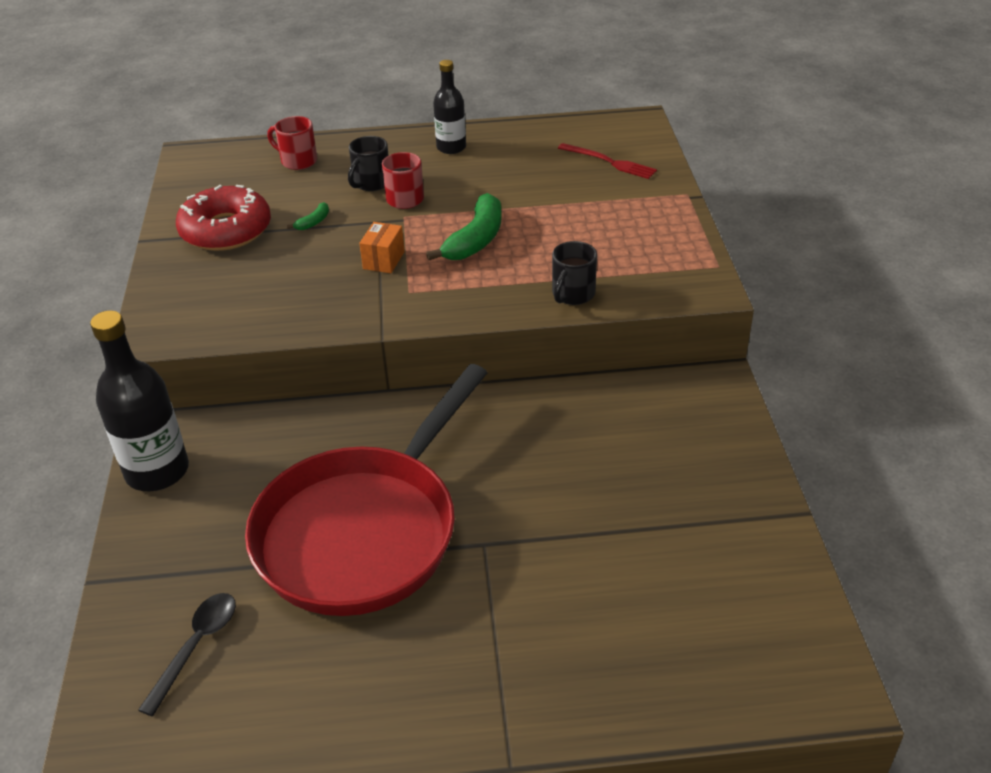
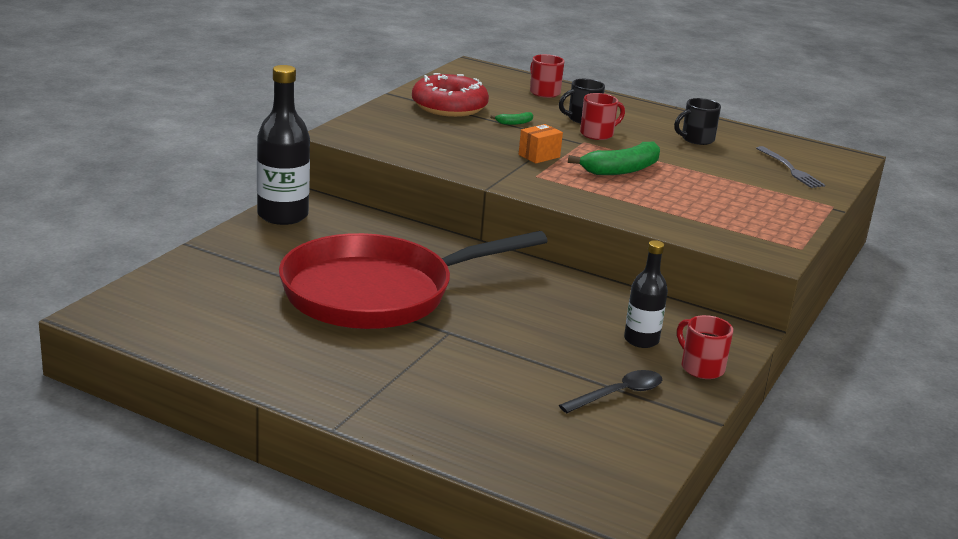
camera: 30 degrees right, 15 degrees down
(196, 647) = (212, 295): black spoon -> black spoon (618, 394)
(451, 147) = (669, 122): black bottle -> black bottle (641, 340)
(572, 294) = (657, 219): black mug -> black mug (696, 139)
(609, 162) = (790, 169): red fork -> grey fork
(729, 449) = (701, 367): none -> red mug

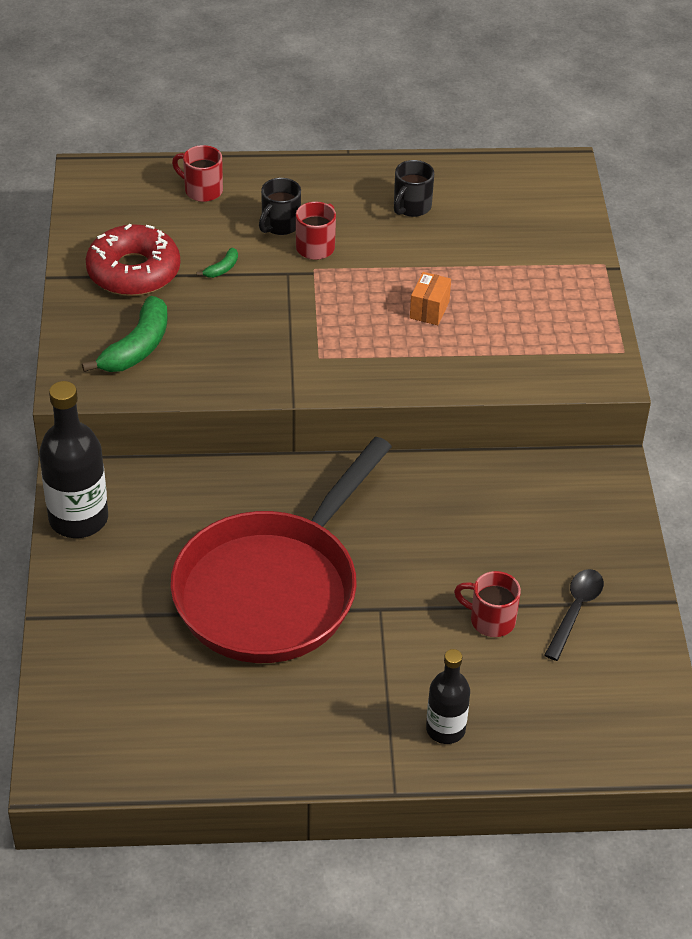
camera: 30 degrees left, 20 degrees up
(539, 156) = (294, 319): orange box -> orange box (429, 310)
(621, 170) = (386, 302): green banana -> green banana (137, 347)
(641, 340) = (541, 526): black bottle -> black bottle (445, 729)
(701, 367) = (612, 536): red mug -> red mug (490, 620)
(790, 169) = (529, 218): grey fork -> none

